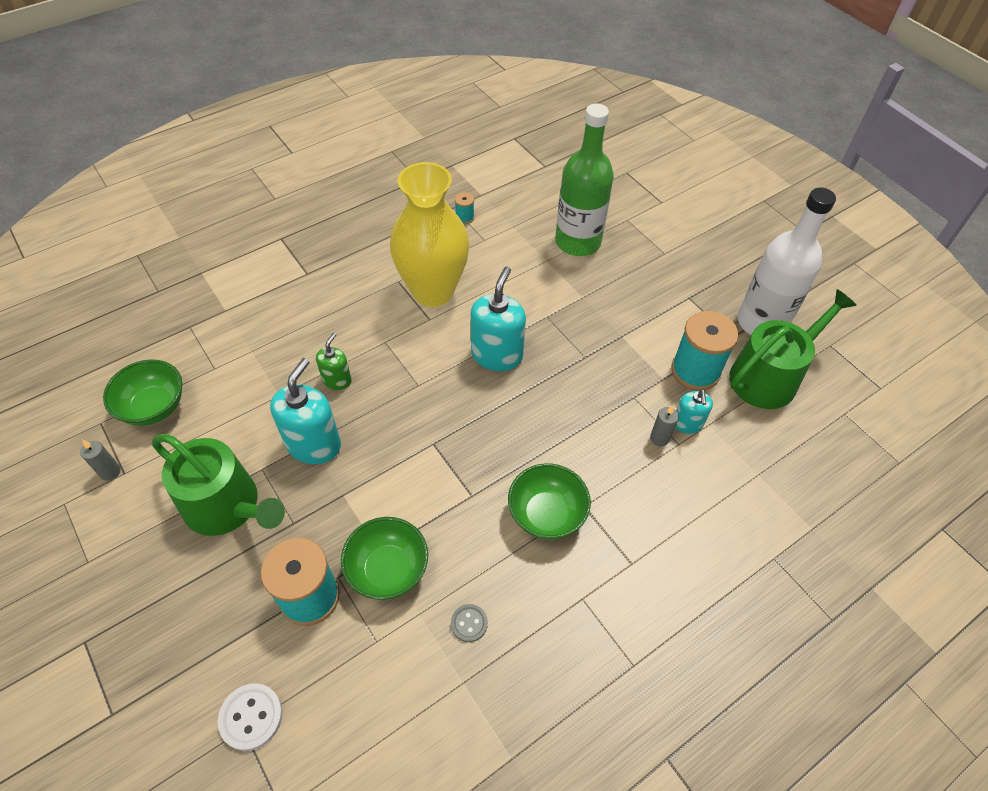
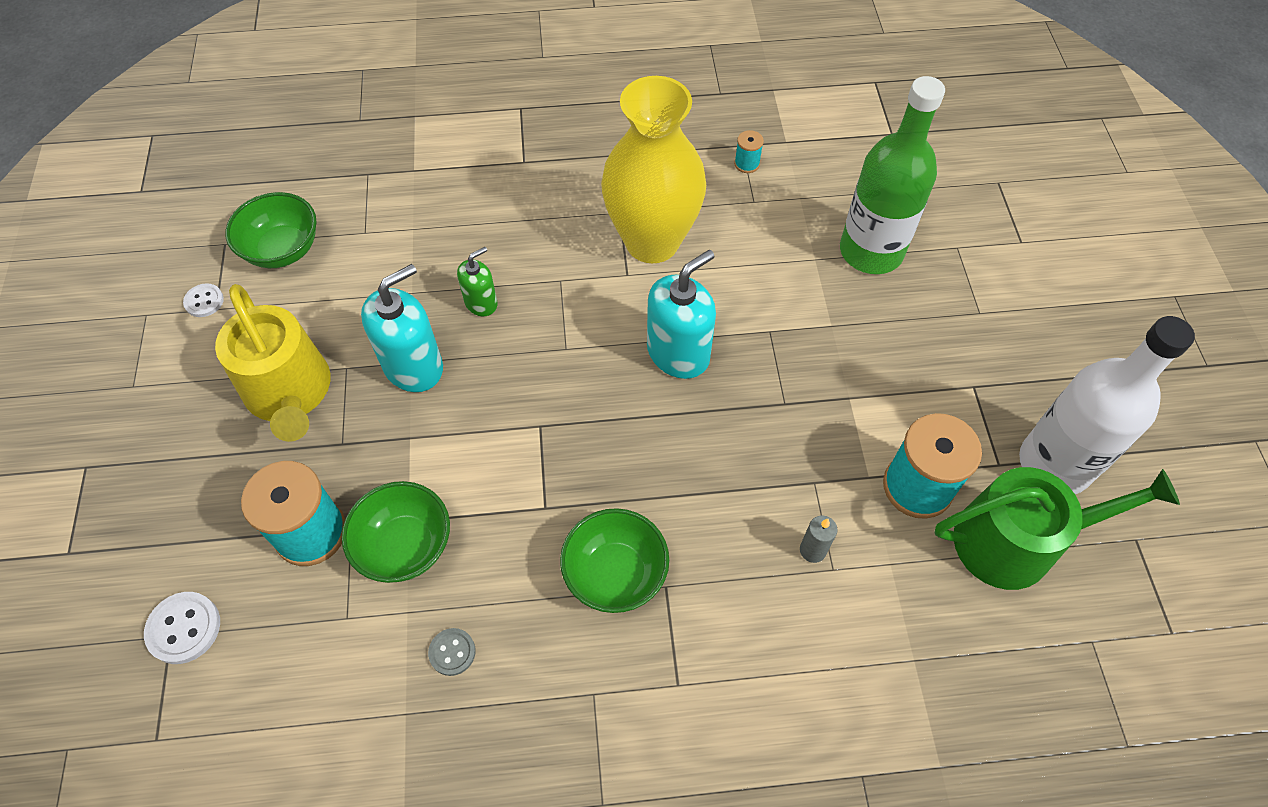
camera: 30 degrees right, 5 degrees up
(110, 472) = (204, 301): grey candle -> white button
(228, 506) = (290, 393): green watering can -> yellow watering can
(687, 424) = (861, 549): turquoise soap dispenser -> none

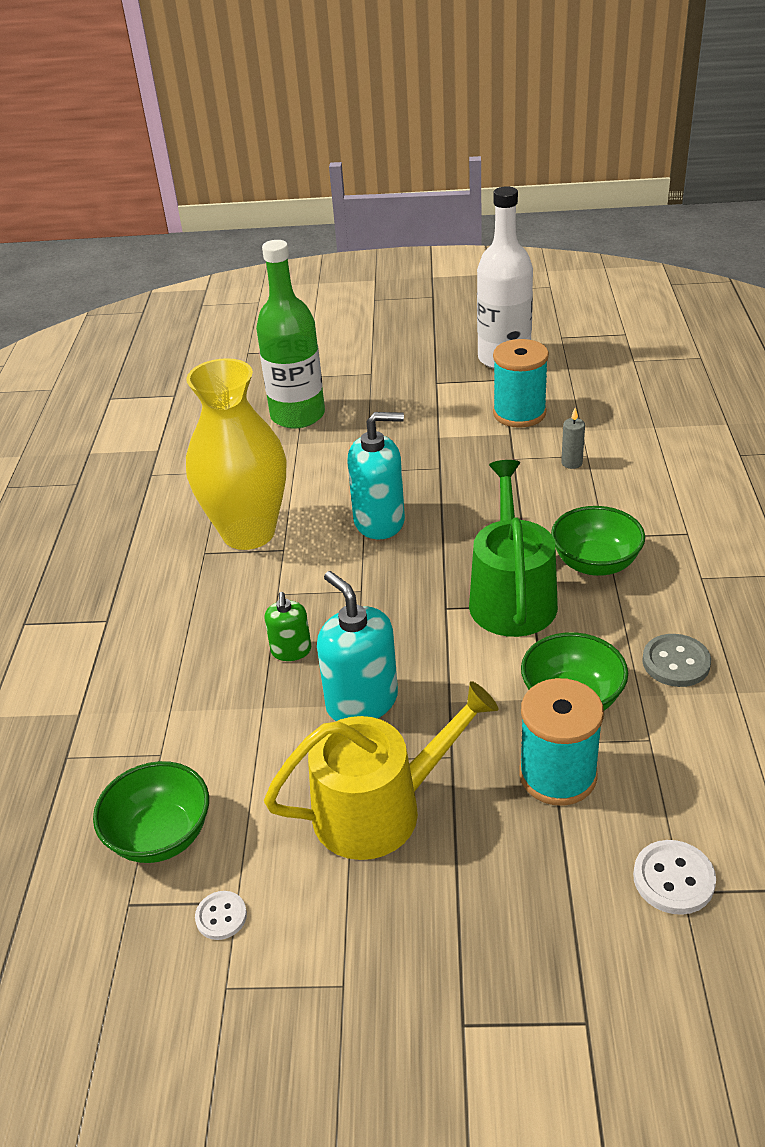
camera: 80 degrees left, 20 degrees down
(452, 652) = (676, 662): grey button -> grey button, size x1.55
(481, 303) = (291, 651): green soap dispenser -> green soap dispenser turned 150 degrees counterclockwise
(678, 353) = (379, 521): turquoise soap dispenser -> turquoise soap dispenser turned 120 degrees clockwise
(747, 164) = (175, 472): turquoise spool -> none
(1017, 541) = (563, 378): green watering can -> green watering can (511, 596)

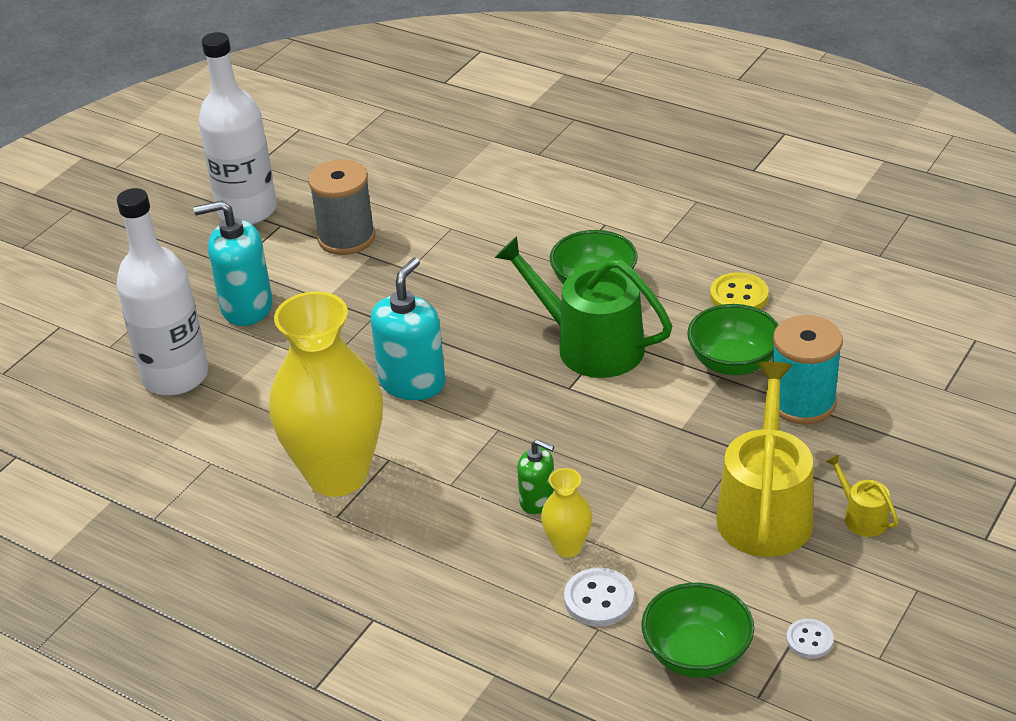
camera: 60 degrees left, 0 degrees up
(247, 693) = (568, 547): none -> yellow vase
(297, 415) = (175, 376): green bottle -> white bottle
(362, 701) = (639, 478): turquoise soap dispenser -> turquoise soap dispenser (246, 307)
(422, 892) = (861, 516): none -> yellow watering can
(519, 413) = (346, 238): turquoise spool -> grey spool
(571, 463) = (452, 240): grey candle -> none
(673, 879) = (932, 389): white button -> white button (599, 599)
(676, 662) = (739, 296): grey button -> yellow button

